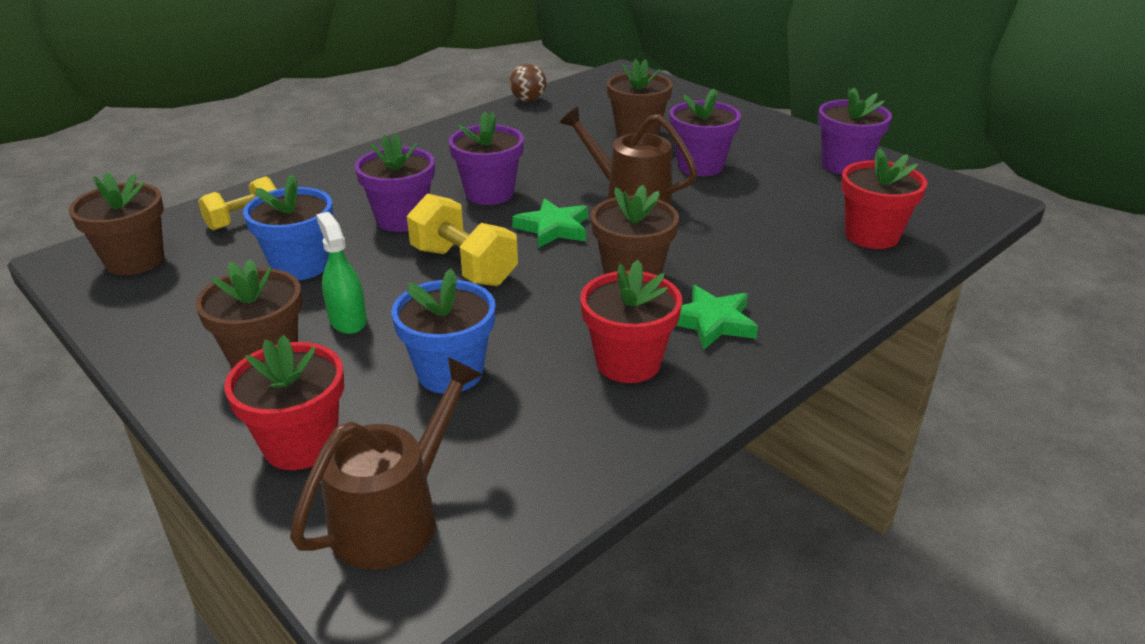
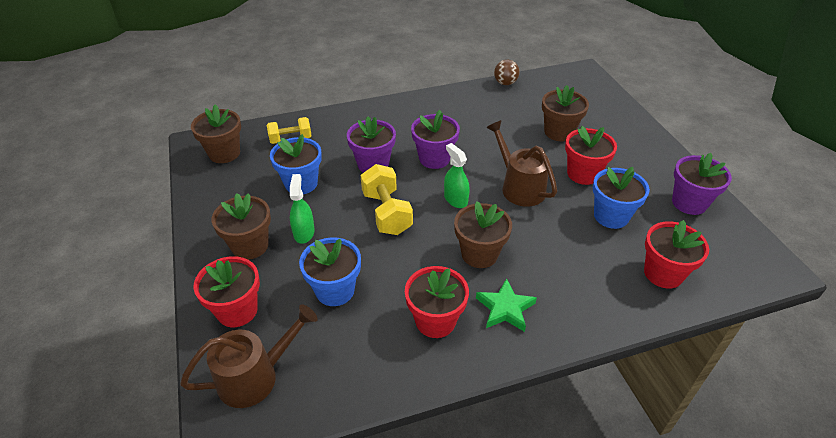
camera: 25 degrees right, 10 degrees up
(553, 228) = (455, 199): green star -> green spray bottle
(700, 166) = (583, 174): purple flower pot -> red flower pot
(767, 198) = (611, 216): none -> blue flower pot

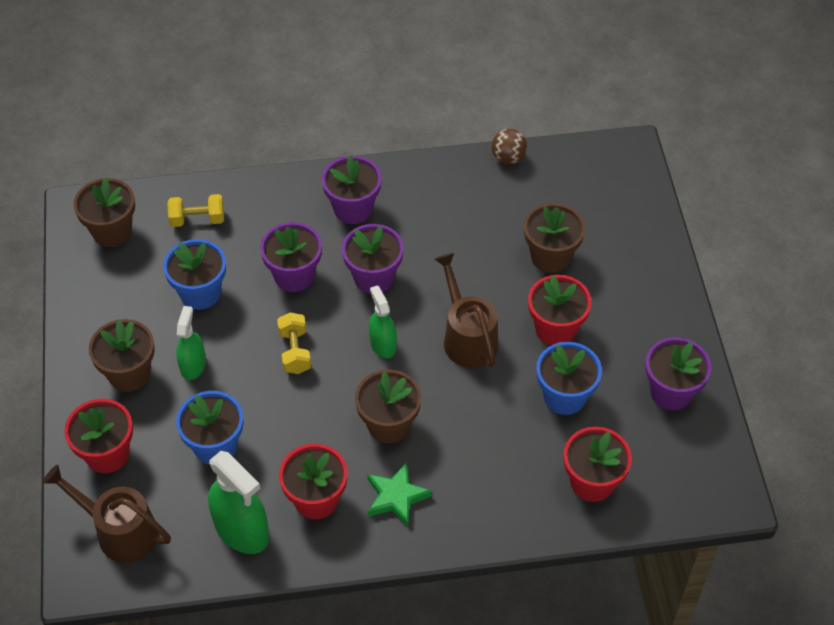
camera: 10 degrees right, 10 degrees up
(256, 376) = (119, 531): brown watering can -> brown watering can turned 135 degrees counterclockwise
(374, 357) = (241, 530): none -> green spray bottle
(387, 213) = (295, 351): yellow dumbbell -> yellow dumbbell, size x0.67
(406, 121) = (353, 209): none -> purple flower pot

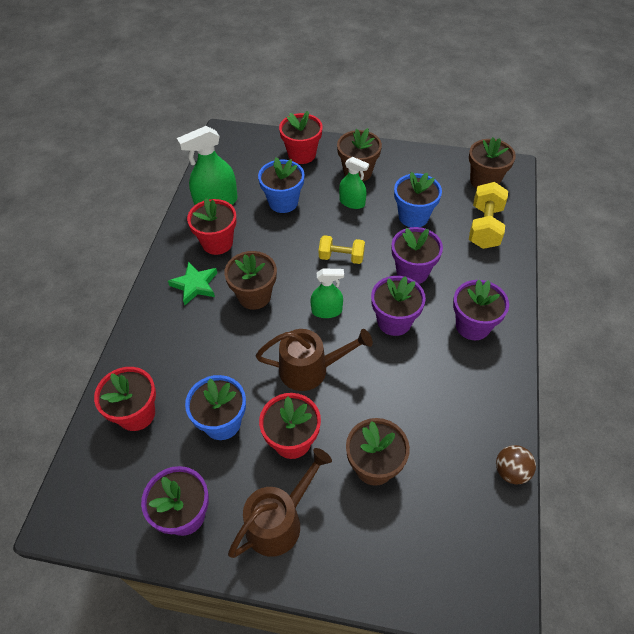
camera: 110 degrees right, 0 degrees up
(119, 531) = (246, 152): brown watering can -> brown watering can (280, 520)
(197, 219) = (484, 227): yellow dumbbell -> yellow dumbbell, size x1.50

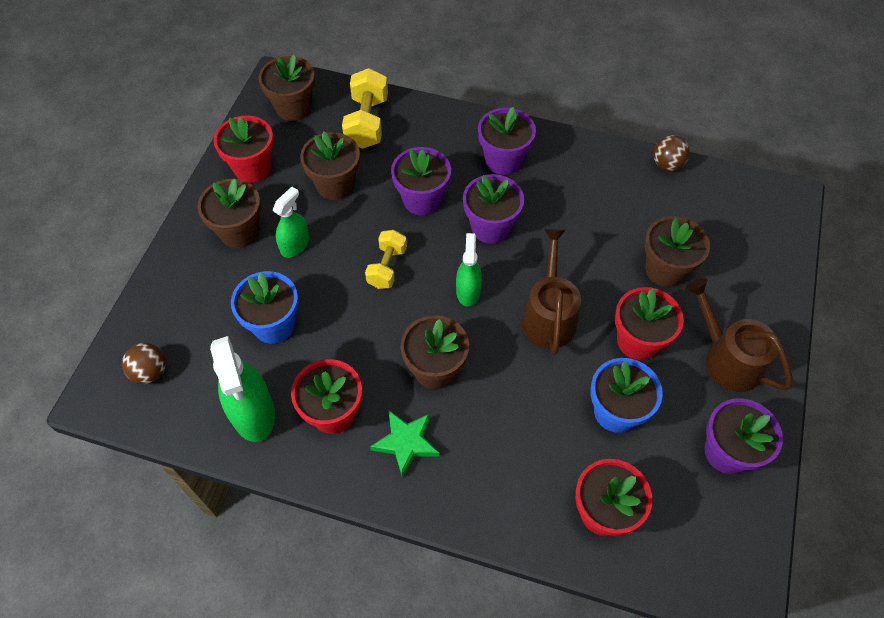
camera: 85 degrees left, 5 degrees up
(243, 152) = (150, 372): none -> brown ball
(302, 154) = (182, 294): red flower pot -> red flower pot (252, 168)
(413, 216) = (335, 185): blue flower pot -> brown flower pot
(484, 227) = (367, 122): yellow dumbbell -> yellow dumbbell turned 75 degrees clockwise

